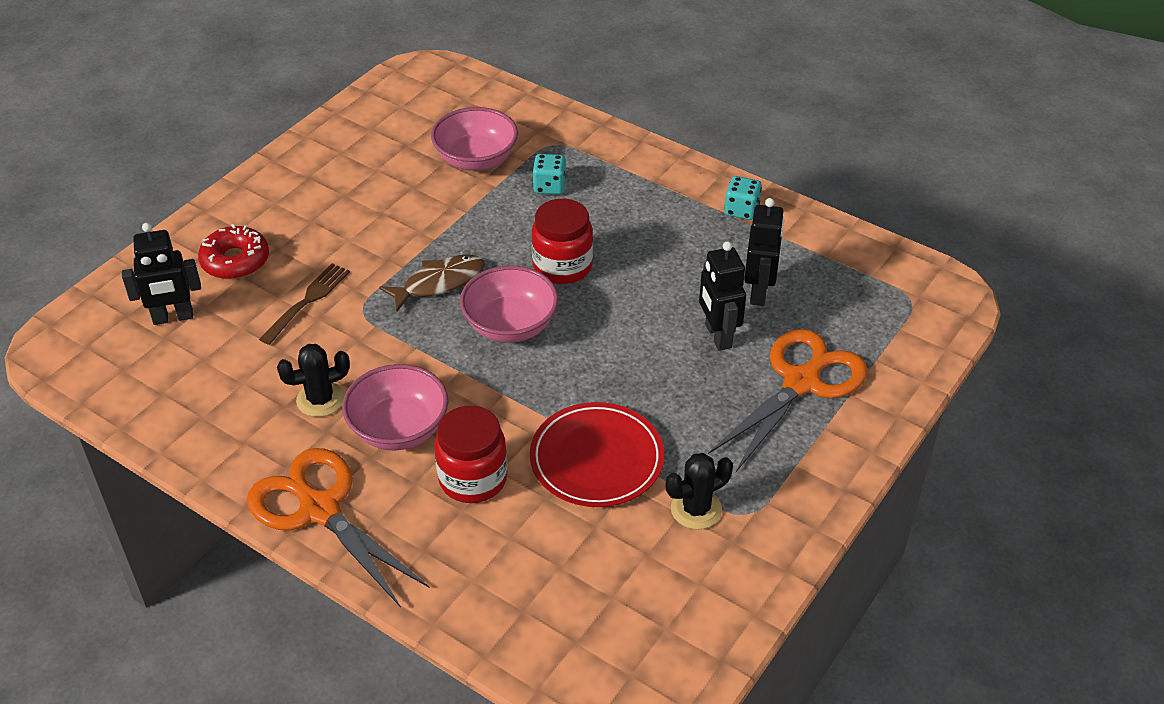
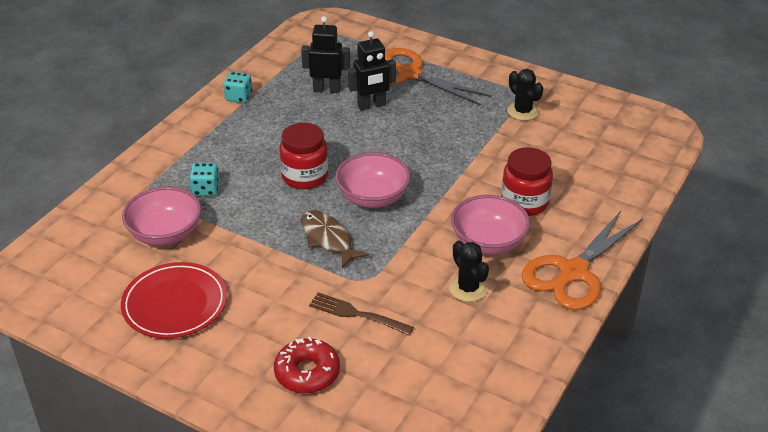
camera: 95 degrees left, 5 degrees down
(173, 317) = (387, 402): black robot -> none
(597, 459) = (493, 151): red plate -> red plate (175, 304)

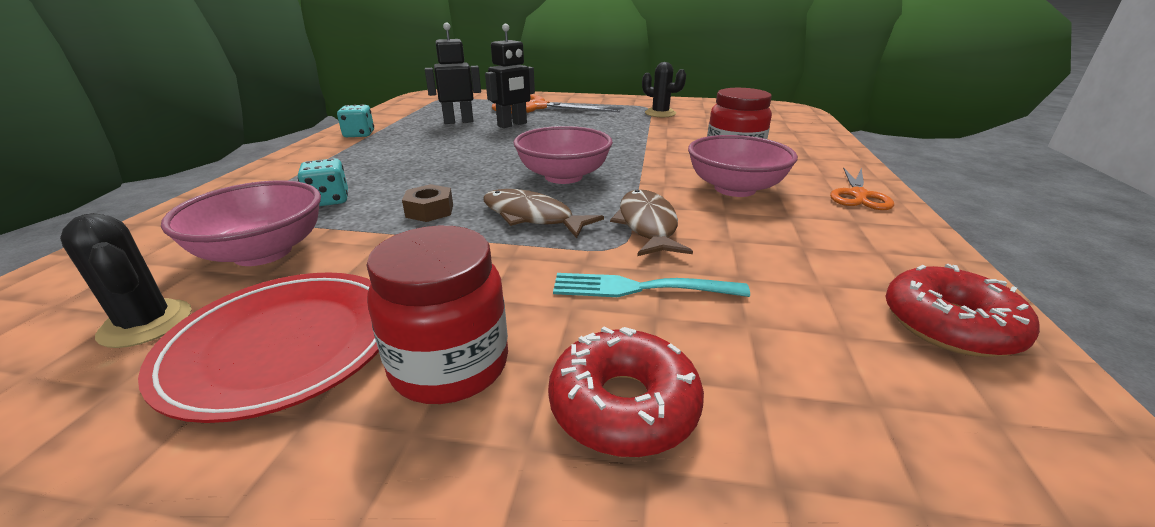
camera: 20 degrees left, 10 degrees down
(266, 217) = (429, 211): none -> brown nut
(305, 176) = (466, 173): red jar -> red jar (450, 365)
(357, 314) = (641, 288): brown fork -> turquoise fork
(396, 265) = (647, 225): none -> brown fish
(468, 288) = (763, 230): black cactus -> black cactus (146, 323)
(497, 379) = (949, 325): none -> red donut
(573, 272) = (858, 195): orange scissors -> orange scissors, size x0.54

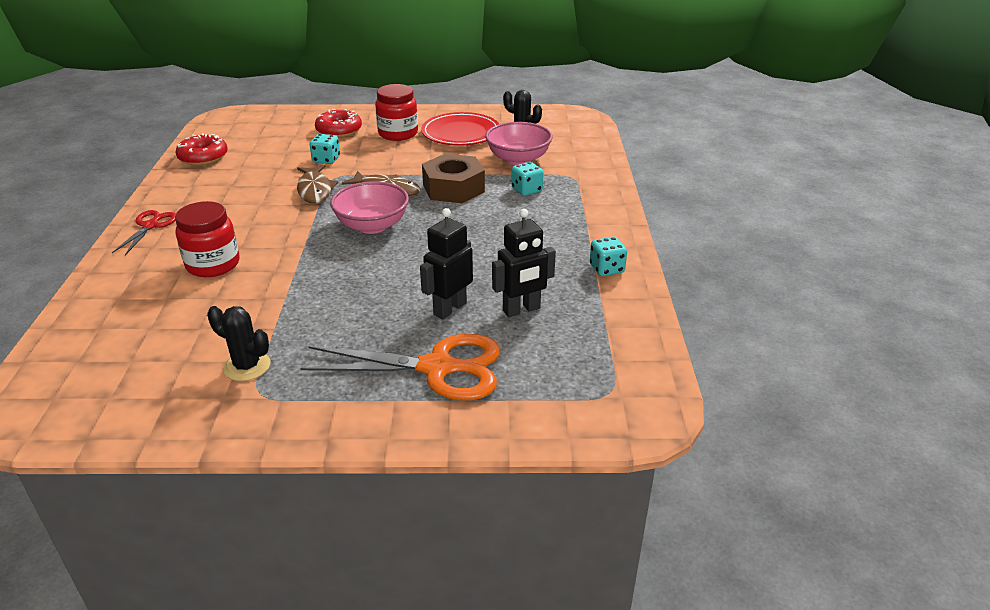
camera: 170 degrees right, 5 degrees up
(429, 211) = (453, 188): brown nut -> brown nut, size x2.00
(641, 288) = (326, 160): turquoise fork -> turquoise dice
(734, 189) = (240, 224): pink bowl -> none
(858, 195) = (150, 226): orange scissors -> red scissors

